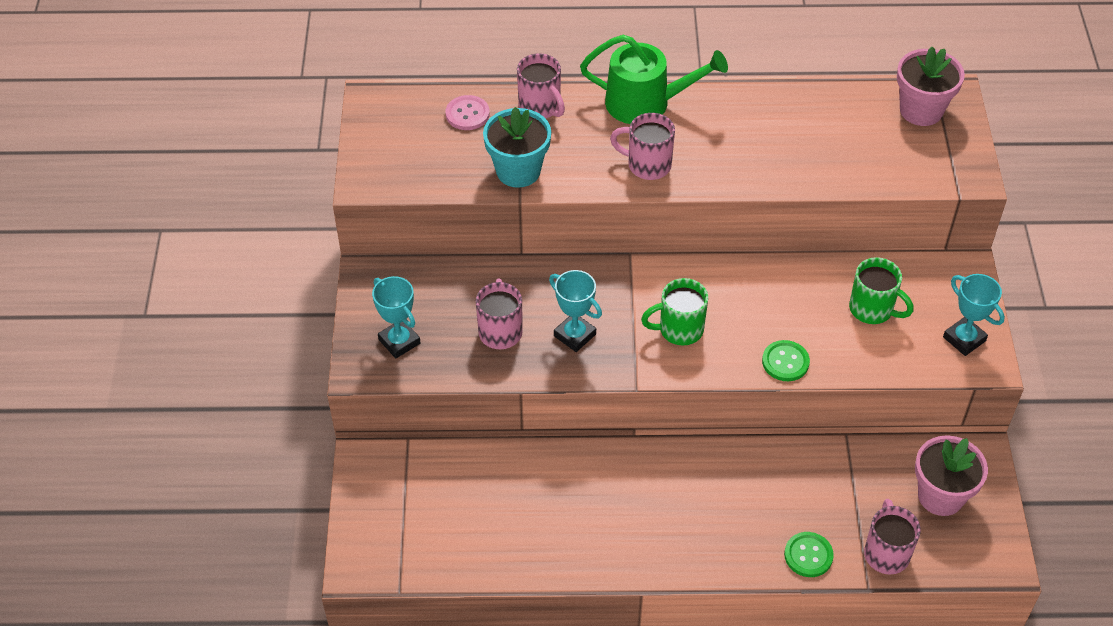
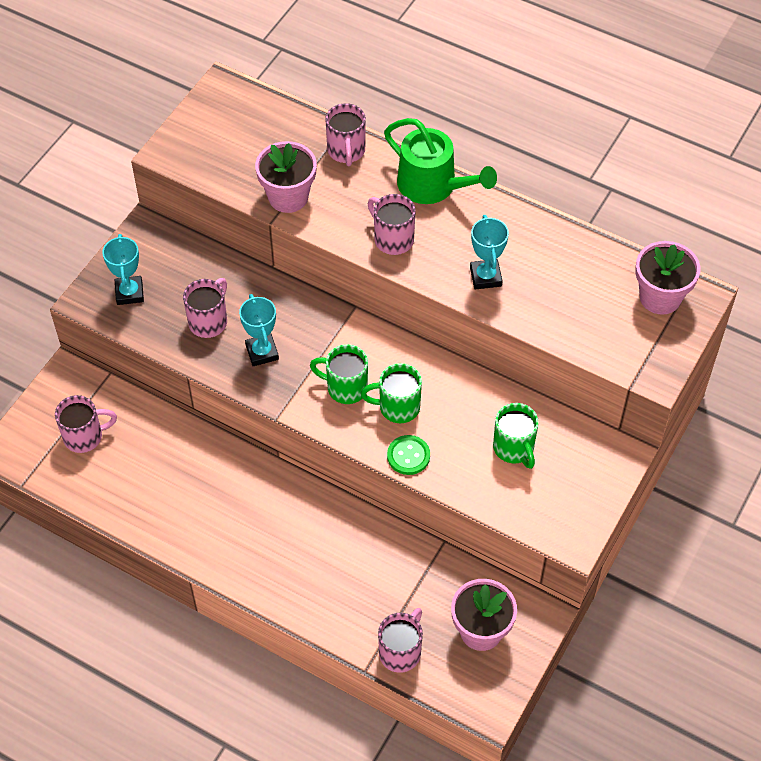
camera: 30 degrees right, 5 degrees up
(429, 511) = (85, 436): none -> pink mug
(467, 114) = (285, 131): pink button -> none
(518, 171) = (288, 197): turquoise flower pot -> pink flower pot
(740, 324) = (397, 407): none -> green mug
(808, 555) = (338, 620): green button -> none
(964, 339) = (571, 511): turquoise trophy -> turquoise trophy (485, 277)

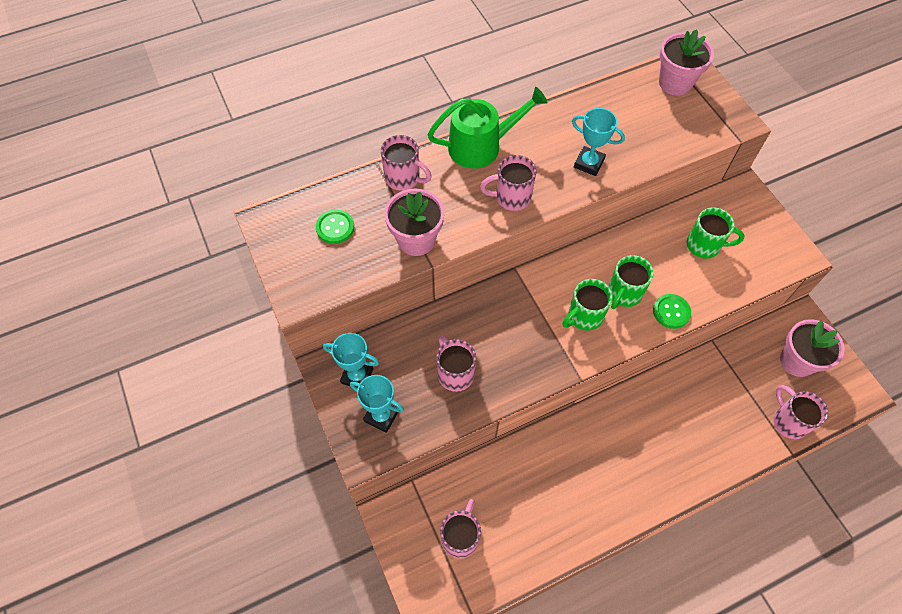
camera: 55 degrees left, 5 degrees up
(254, 136) = (335, 227): none -> green button
(262, 352) = (512, 353): turquoise trophy -> turquoise trophy (357, 376)

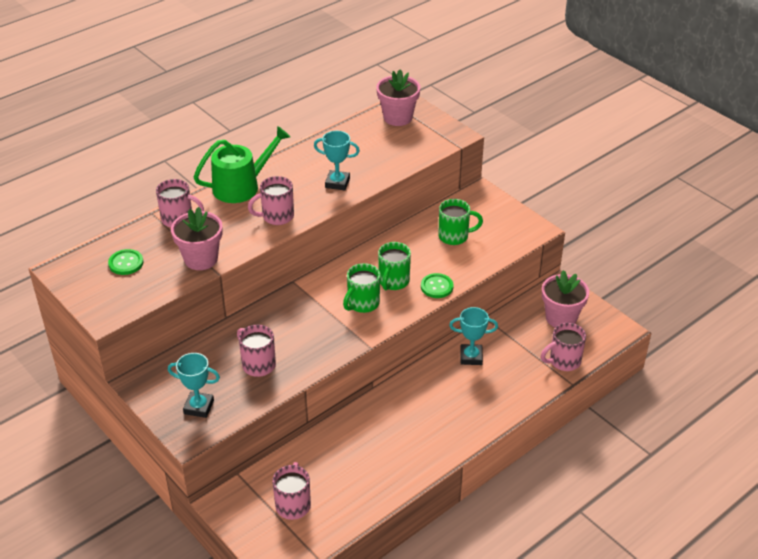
camera: 15 degrees left, 20 degrees down
(357, 376) = (169, 383): turquoise trophy -> turquoise trophy (471, 357)
(788, 421) = (563, 361): pink mug -> pink mug turned 75 degrees counterclockwise

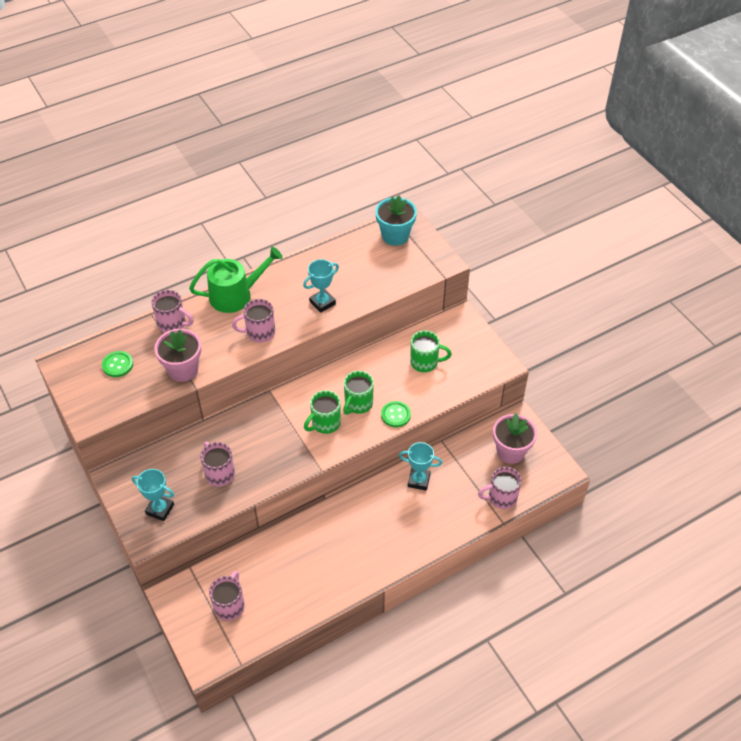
camera: 10 degrees right, 10 degrees up
(337, 183) = (322, 303): turquoise trophy -> turquoise trophy turned 60 degrees counterclockwise
(397, 117) = (395, 236): pink flower pot -> turquoise flower pot

